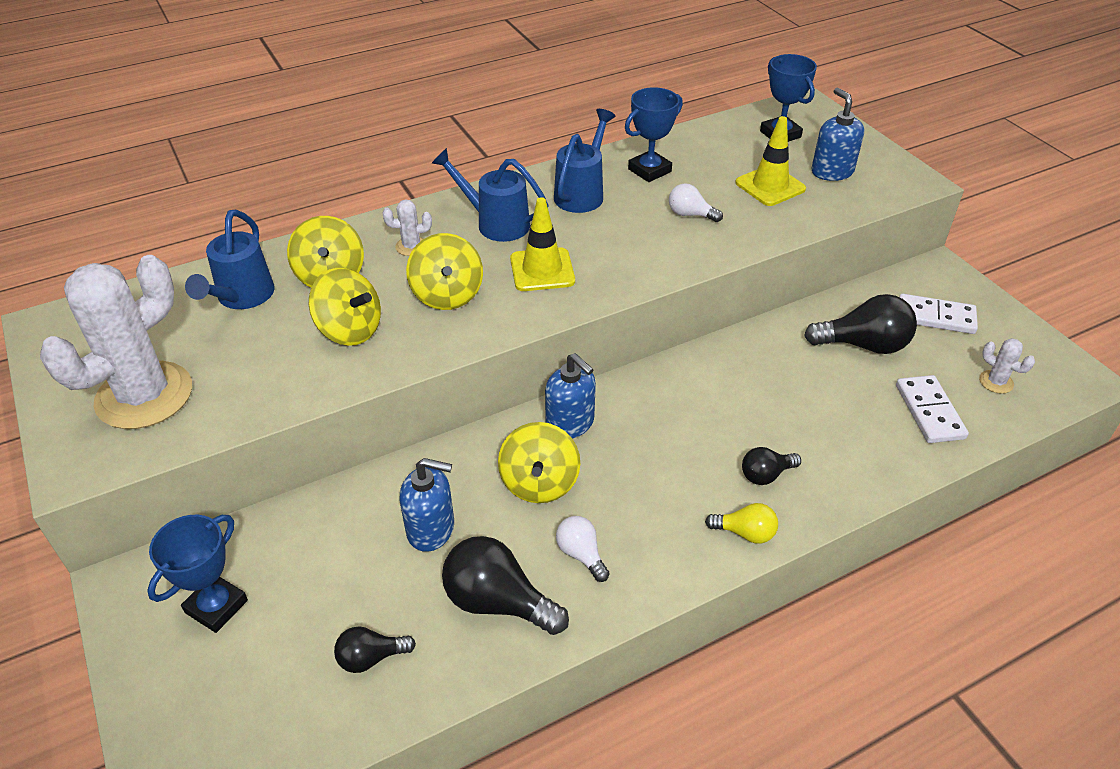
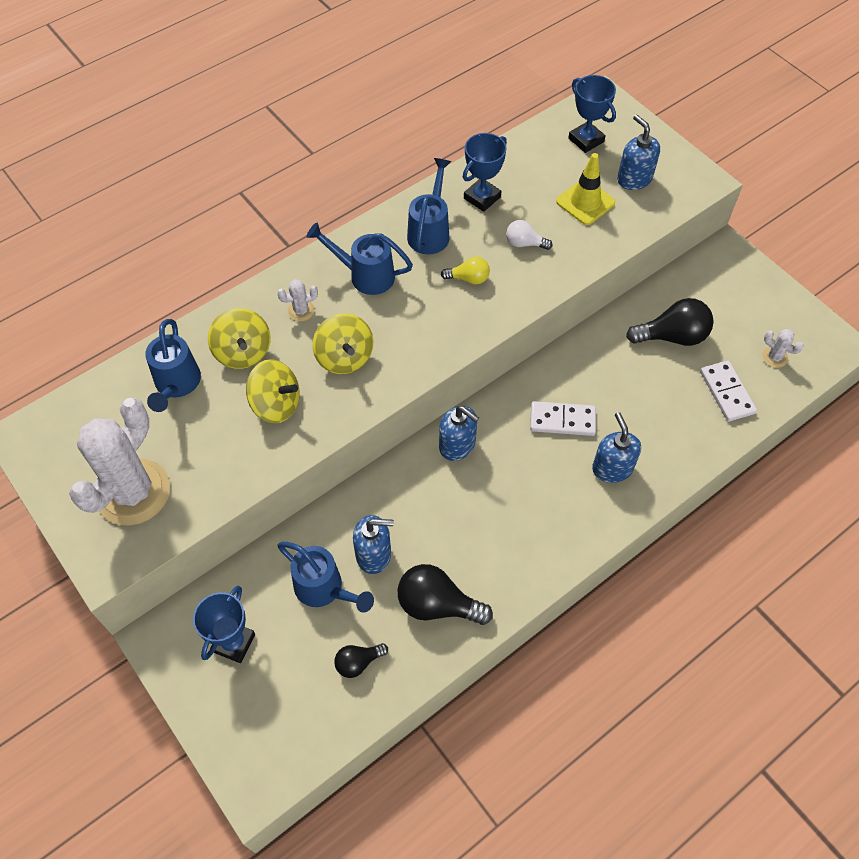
camera: 10 degrees left, 15 degrees up
(354, 560) = (324, 589): none -> blue watering can
(539, 483) = (445, 502): yellow spinning top -> none
(542, 270) = (415, 320): yellow traffic cone -> none
(581, 554) = (489, 557): white light bulb -> none
(745, 533) = (603, 520): yellow light bulb -> yellow light bulb (468, 278)
(766, 475) = (612, 468): black light bulb -> blue soap dispenser
(935, 317) = (725, 300): white domino -> white domino (562, 420)

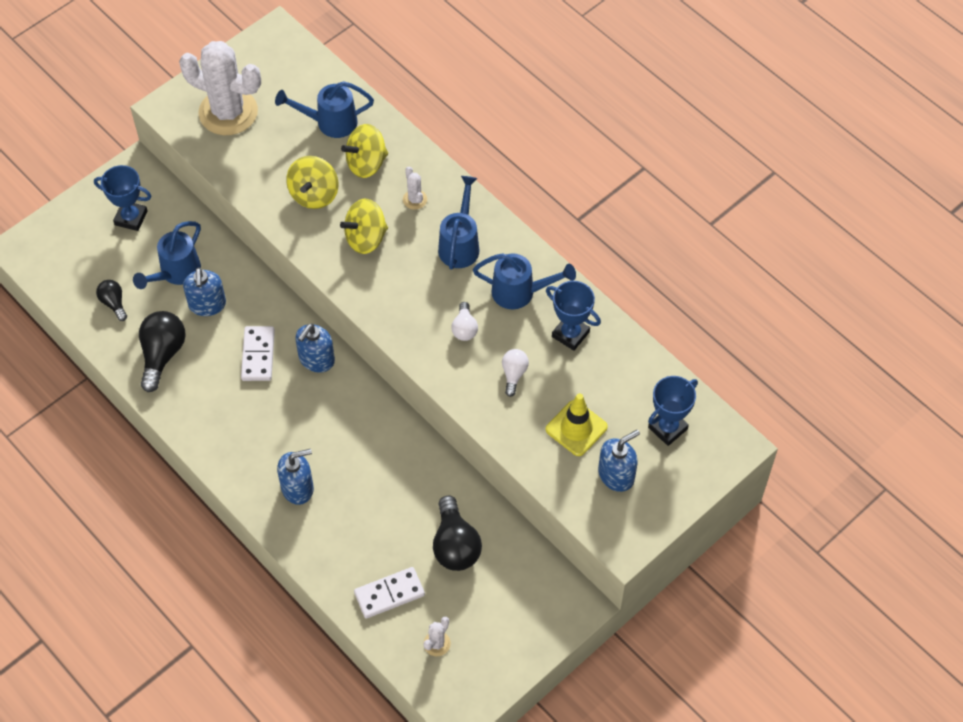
camera: 85 degrees right, 0 degrees up
(468, 278) = (464, 328): yellow light bulb -> white light bulb
(562, 420) = (348, 445): white domino -> white domino (258, 355)

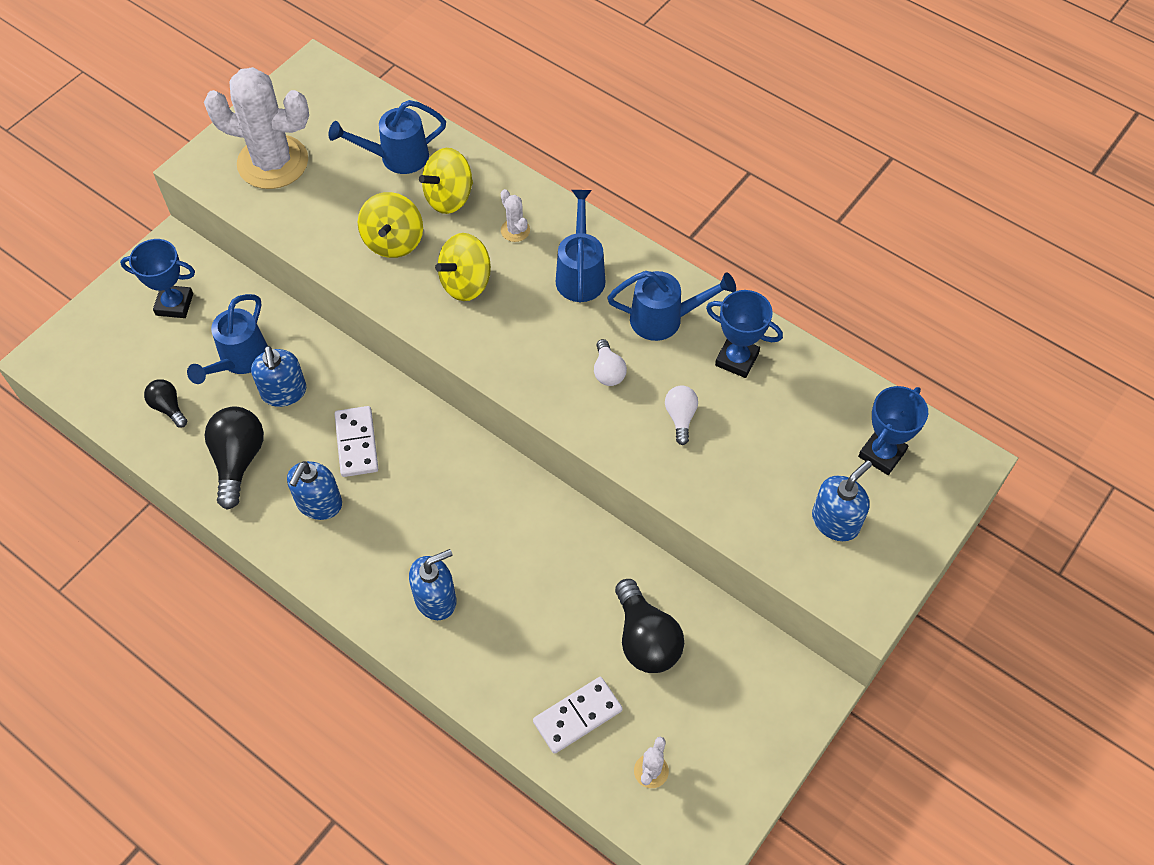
camera: 10 degrees left, 0 degrees up
(316, 359) = (429, 437): blue soap dispenser -> blue soap dispenser (319, 503)
(576, 428) = (772, 471): yellow traffic cone -> none

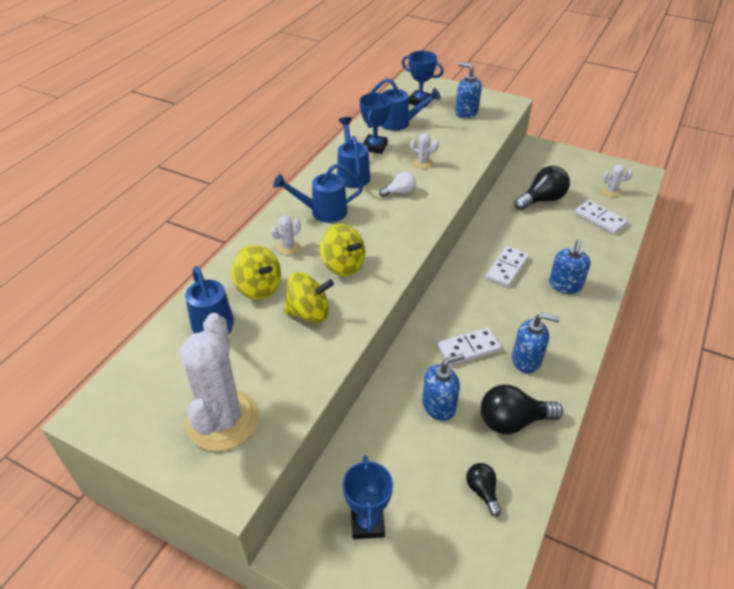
camera: 100 degrees left, 15 degrees down
(168, 407) = (482, 491): black light bulb -> black light bulb turned 120 degrees clockwise
(240, 360) = (416, 447): blue watering can -> blue watering can (399, 123)
(436, 599) = (565, 285): blue soap dispenser -> blue soap dispenser turned 120 degrees counterclockwise
(490, 532) = (507, 268): none -> white domino
(680, 417) = (423, 163): white light bulb -> white cactus

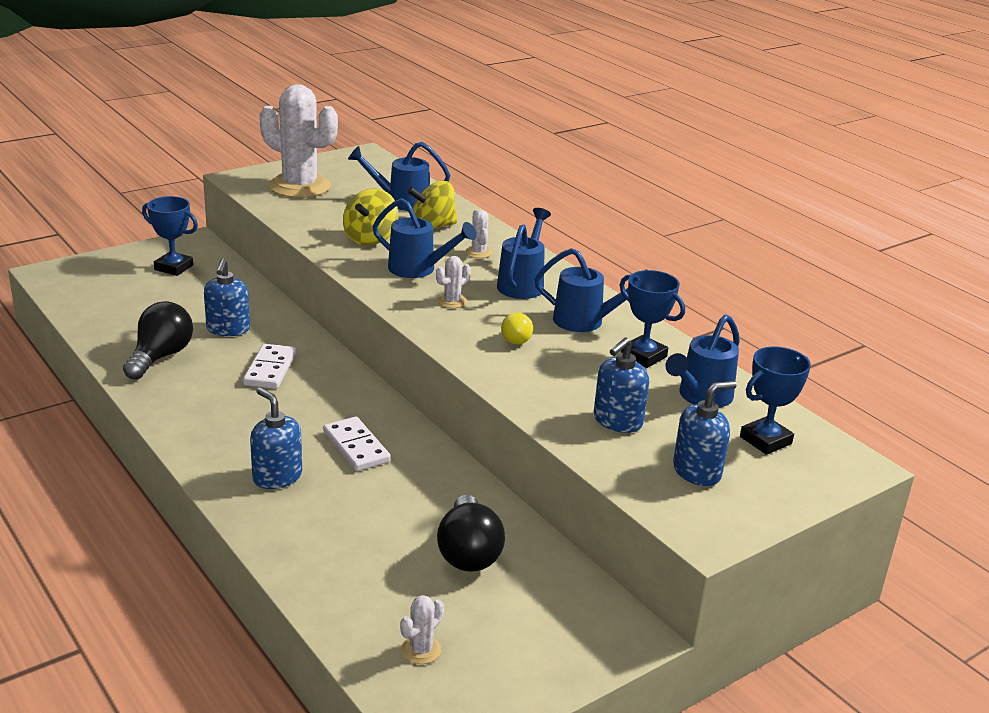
camera: 115 degrees right, 15 degrees down
(343, 265) = (418, 269): yellow spinning top -> blue watering can
(399, 192) = (516, 338): white light bulb -> yellow light bulb
(423, 163) = (571, 377): white cactus -> white cactus (452, 301)
(482, 491) = (125, 317): black light bulb -> none
(526, 360) = (211, 396): blue soap dispenser -> blue soap dispenser (617, 421)
(600, 219) = (366, 589): white domino -> none

